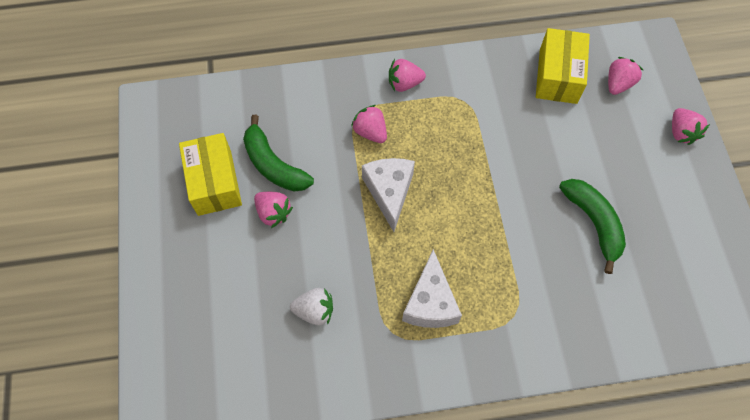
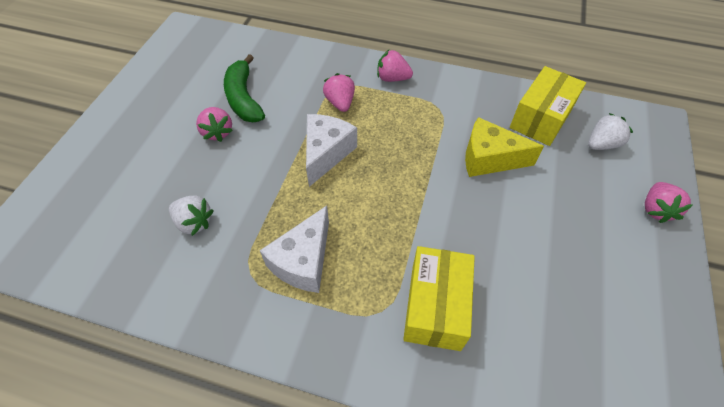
camera: 25 degrees right, 10 degrees down
(214, 182) = (189, 94): yellow box -> yellow box (435, 306)
(532, 138) = (489, 159): none -> yellow cheese
(593, 223) = (516, 257): green banana -> none
(618, 84) = (601, 144): pink strawberry -> white strawberry

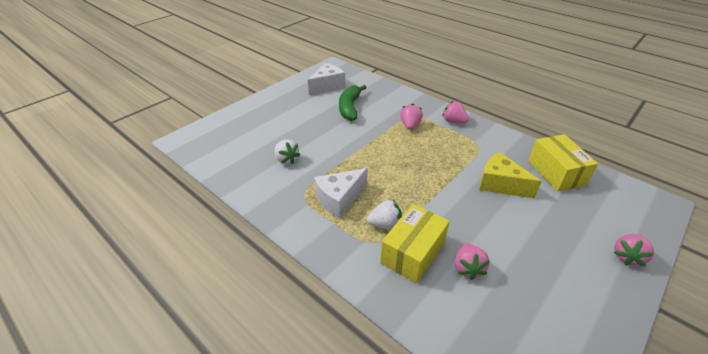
camera: 25 degrees right, 15 degrees down
(218, 132) = (325, 120): pink strawberry -> pink strawberry (468, 268)
(326, 153) = (385, 149): white cheese -> white cheese (327, 86)
(541, 118) = (556, 172): yellow box -> yellow box turned 75 degrees counterclockwise
(601, 144) = (600, 202): white strawberry -> white strawberry (385, 225)

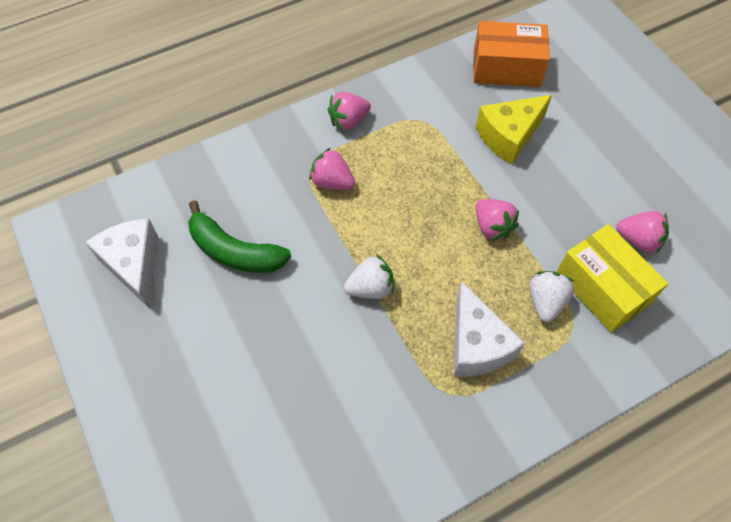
camera: 70 degrees left, 20 degrees up
(286, 159) = (348, 400): white strawberry -> white strawberry (370, 288)
(556, 172) = (506, 68): yellow box -> orange box
(627, 257) = (653, 87): pink strawberry -> pink strawberry (492, 227)

